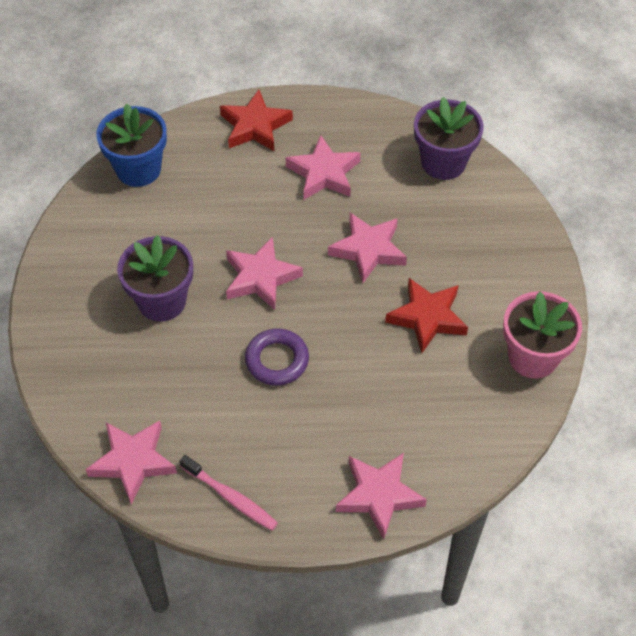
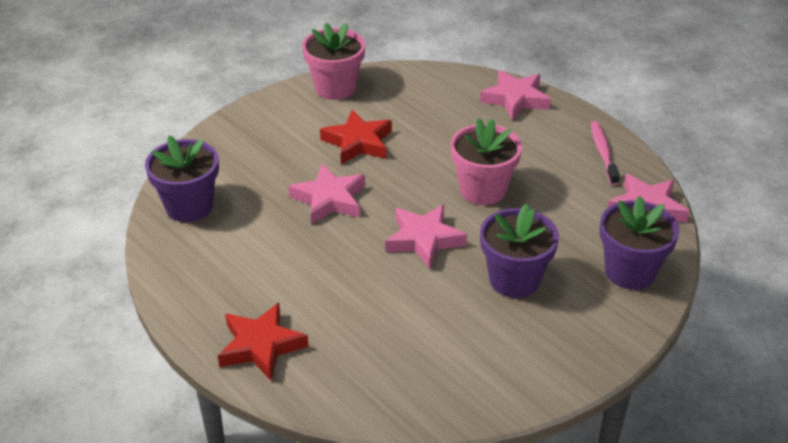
camera: 130 degrees left, 15 degrees down
(88, 382) = (630, 271): none -> purple flower pot
(138, 169) = (403, 394): blue flower pot -> none
(277, 360) = (483, 190): purple ring -> pink flower pot
(324, 173) = (274, 267): pink star -> none

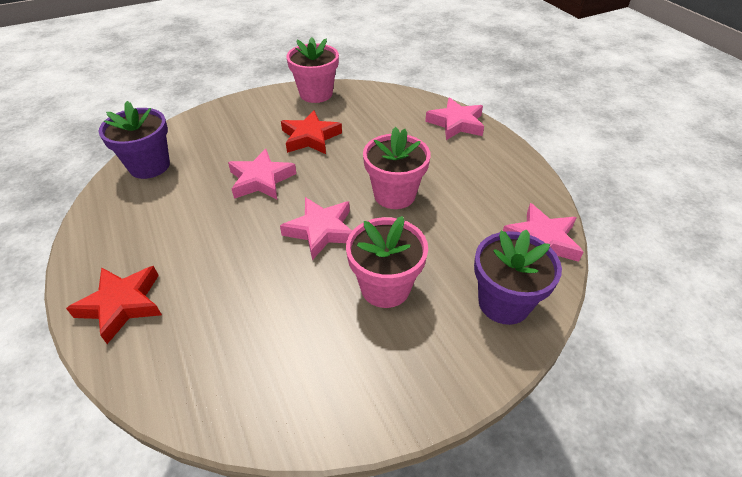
camera: 15 degrees right, 5 degrees up
(514, 280) = (385, 287): purple flower pot -> pink flower pot
(603, 153) = (517, 180): pink toothbrush -> none

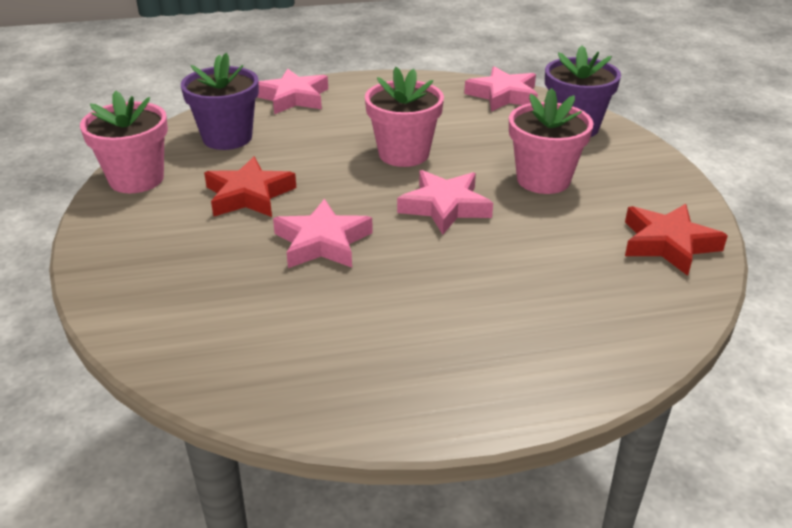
camera: 75 degrees left, 10 degrees down
(122, 304) = (529, 369): red star -> red star (668, 244)
(149, 166) = (217, 352): purple flower pot -> purple flower pot (227, 138)

